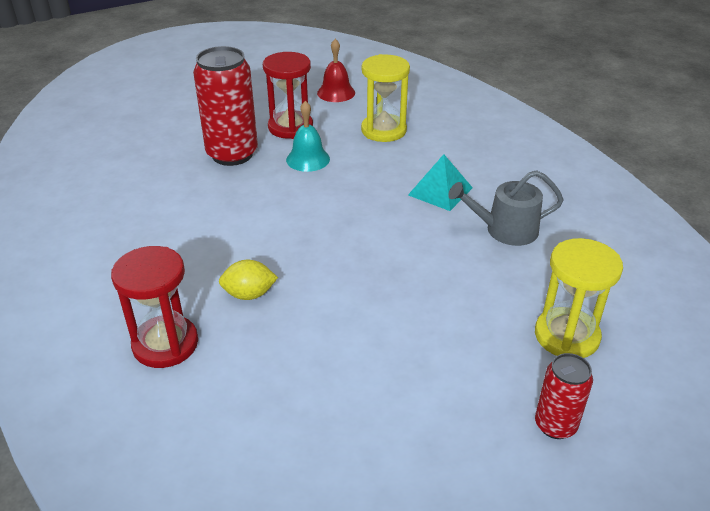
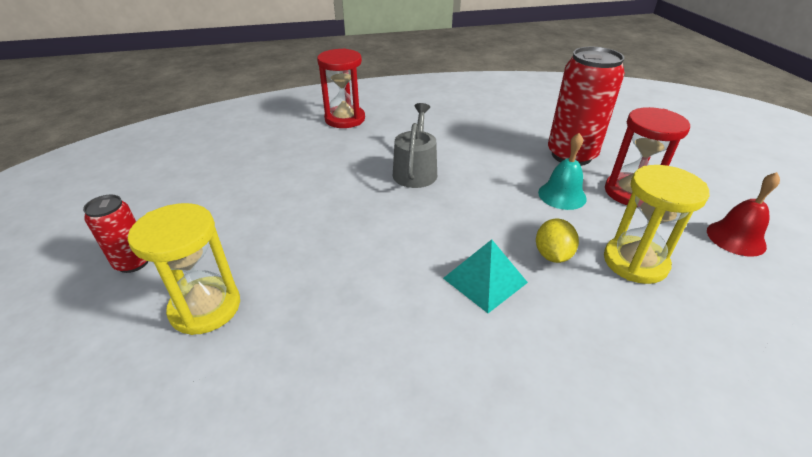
camera: 105 degrees right, 0 degrees up
(249, 294) = (373, 148): yellow lemon -> yellow lemon (552, 255)
(505, 230) = (389, 317): grey watering can -> grey watering can (415, 171)

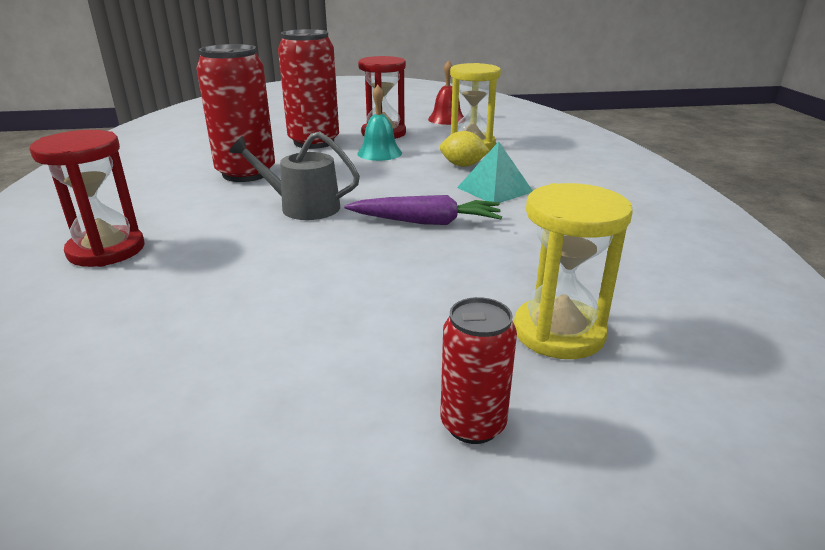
camera: 85 degrees left, 10 degrees down
(394, 234) = (426, 222): none -> purple carrot
(476, 137) = (246, 173): none -> red can

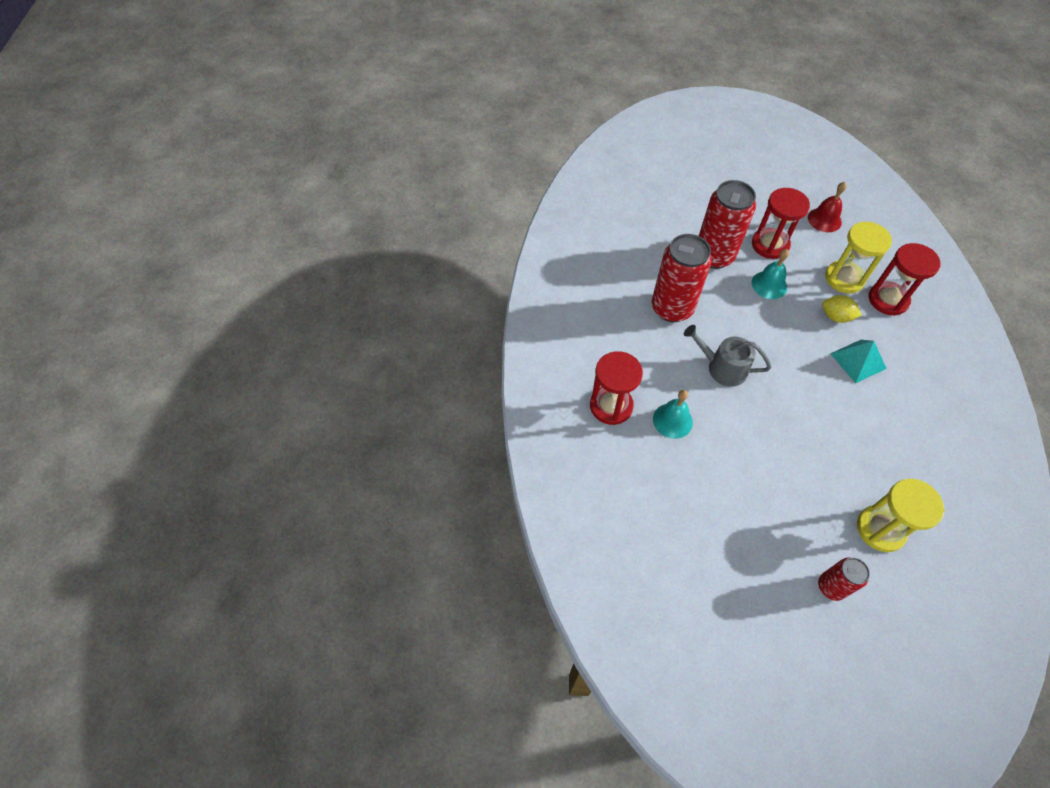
camera: 10 degrees right, 30 degrees up
(205, 254) = (672, 420): none -> turquoise bell
(426, 222) = (808, 401): purple carrot -> none
(525, 152) = (888, 300): none -> red hourglass

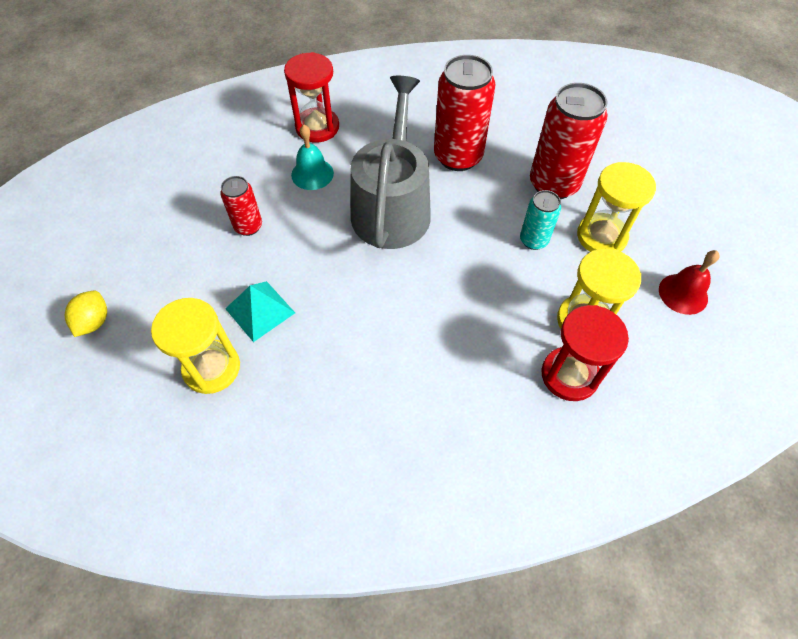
camera: 75 degrees right, 0 degrees up
(722, 367) = (392, 207): grey watering can -> grey watering can, size x1.77
(769, 285) = (533, 240): turquoise bell -> turquoise can
(770, 245) = (601, 236): red hourglass -> yellow hourglass
(831, 587) = (139, 321): red can -> red can (248, 226)
(835, 317) = (512, 313): yellow lemon -> yellow lemon (94, 322)
(858, 361) = (448, 340): turquoise pyramid -> turquoise pyramid (260, 310)

